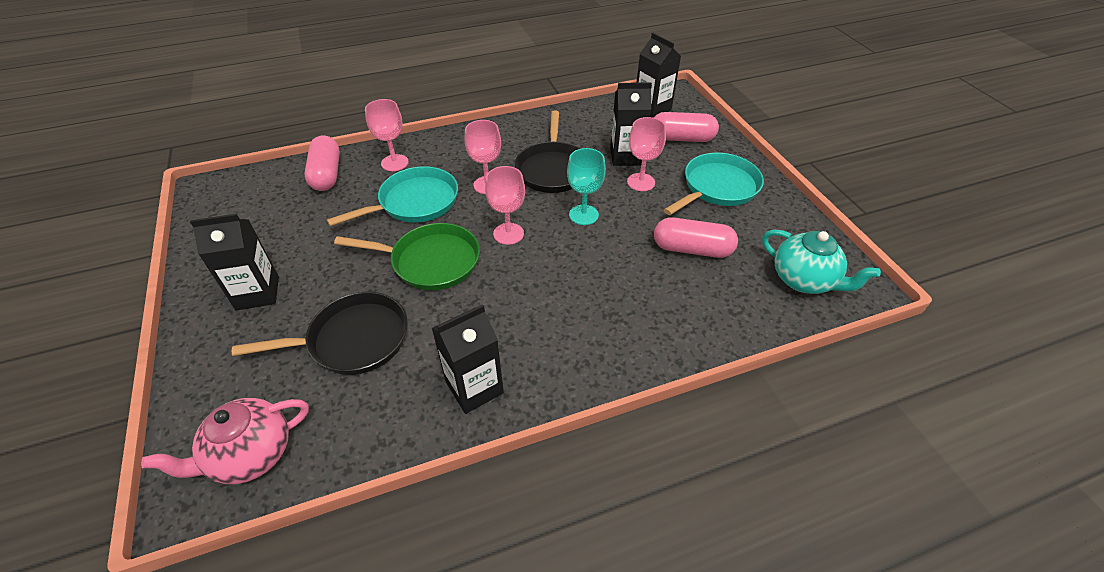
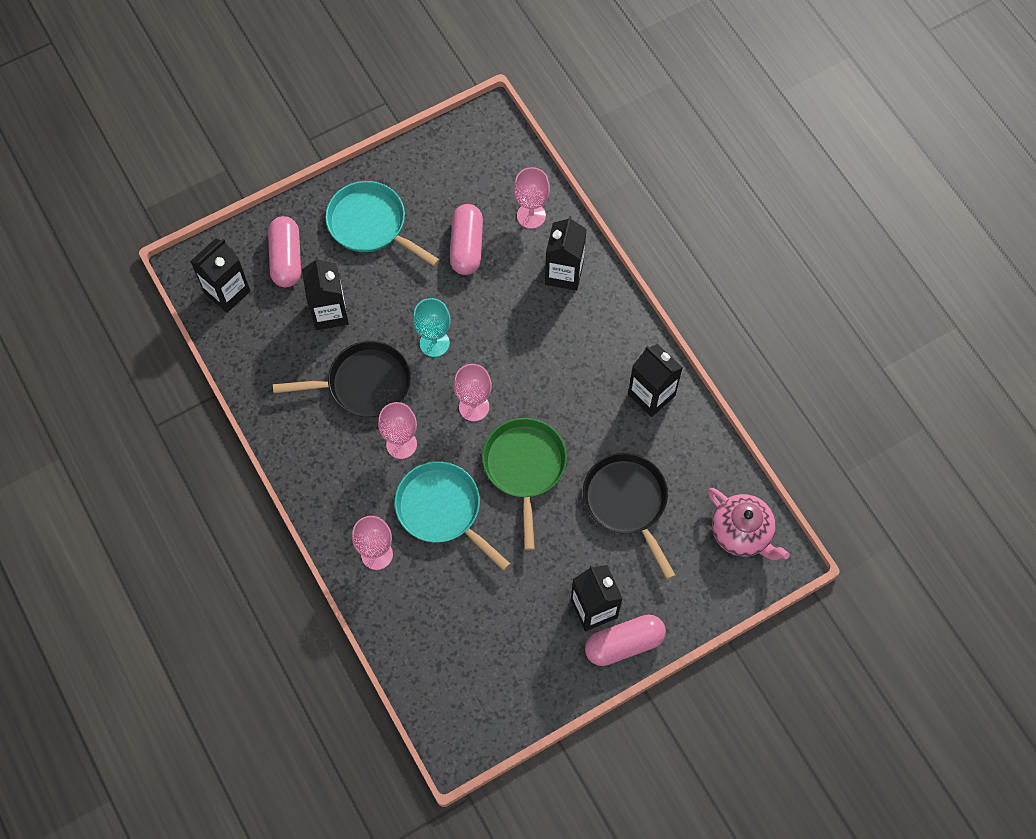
camera: 100 degrees left, 20 degrees up
(326, 174) = (409, 622): pink capsule -> pink capsule (624, 644)
(641, 182) = (373, 295): pink goblet -> pink goblet (531, 215)
(654, 326) = (564, 273): none -> black carton
(804, 280) = (489, 161): turquoise teapot -> none

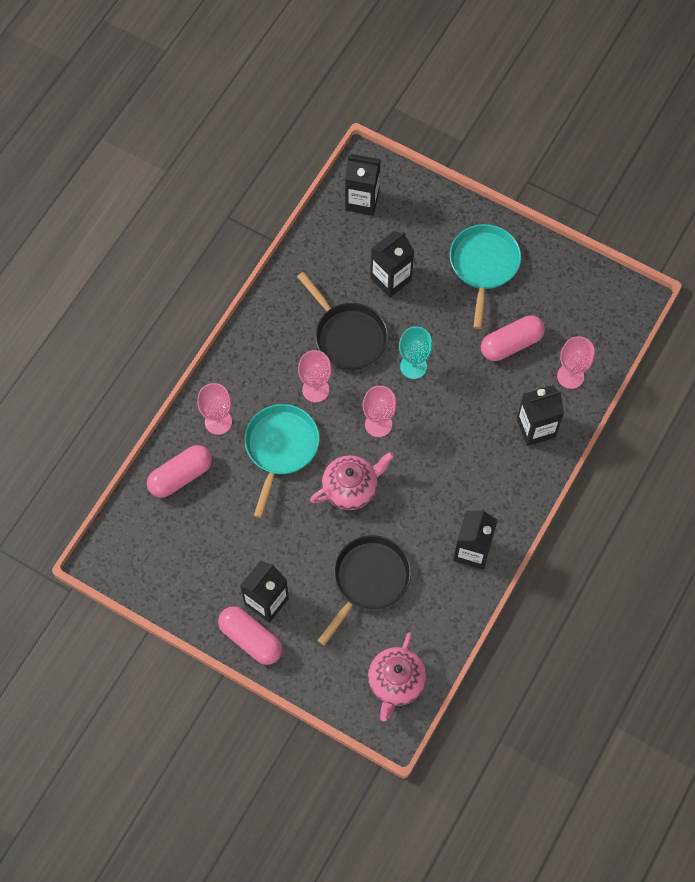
camera: 60 degrees right, 0 degrees up
(286, 259) = (415, 224): pink capsule -> pink capsule (180, 476)
(524, 467) = (351, 488): green pan -> pink teapot

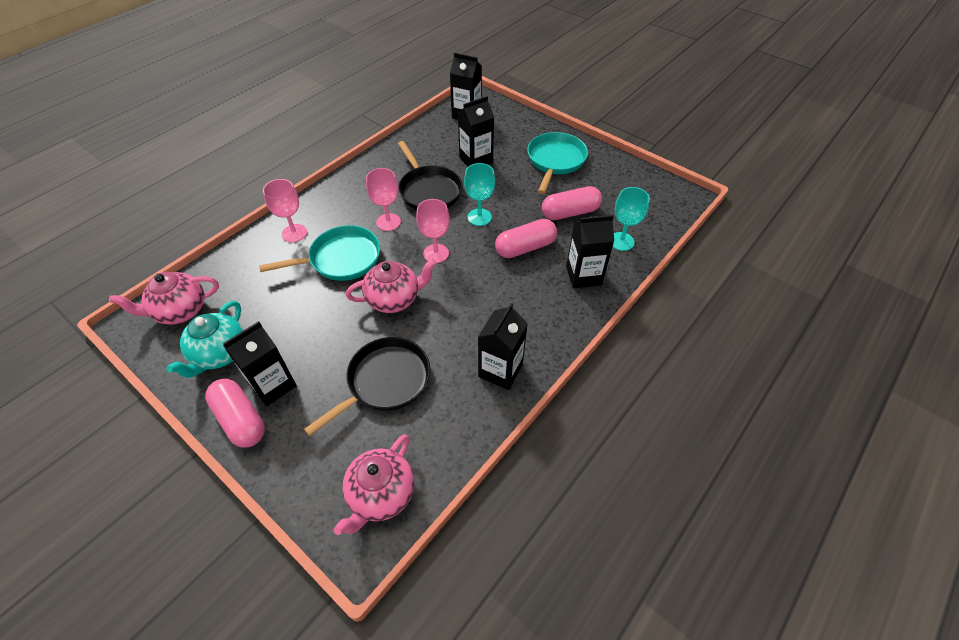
camera: 10 degrees right, 15 degrees down
(141, 538) = (180, 311): none -> pink teapot
(180, 476) = (242, 268): pink capsule -> pink capsule (525, 247)
(202, 578) = (220, 354): none -> turquoise teapot
(280, 448) = (341, 259): turquoise pan -> turquoise pan turned 45 degrees clockwise
(570, 376) = (621, 241): pink goblet -> turquoise goblet

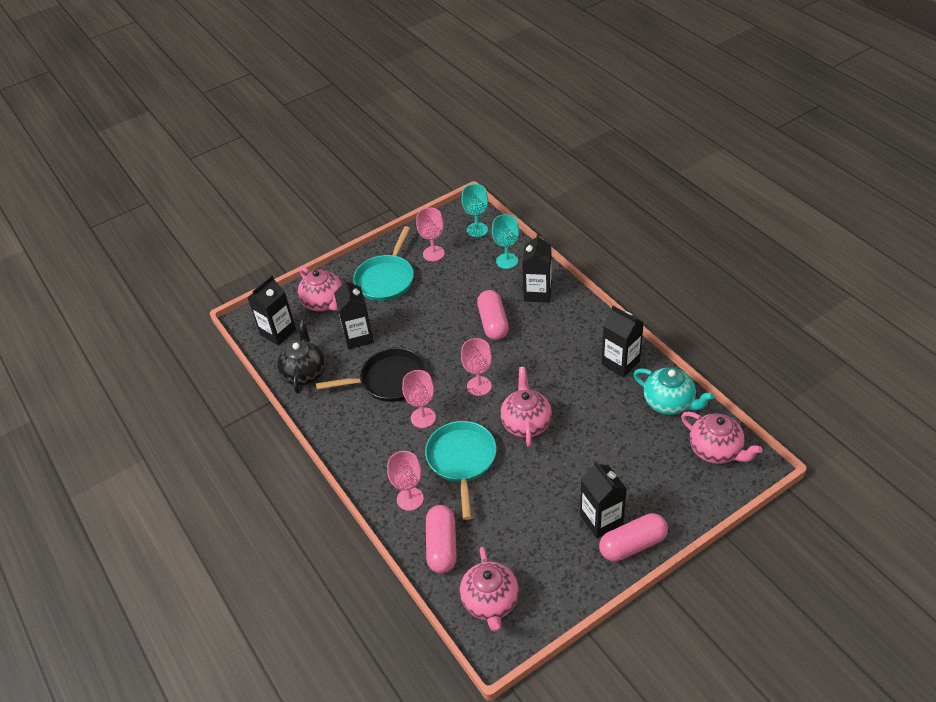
camera: 70 degrees left, 5 degrees down
(220, 354) = (556, 563): turquoise teapot -> turquoise teapot (669, 403)
(385, 382) = (615, 438): black pan -> none
(425, 140) = (305, 373): none -> black teapot
(479, 217) = (442, 347): turquoise goblet -> turquoise goblet (477, 230)
(510, 131) = (324, 303): none -> pink teapot
(555, 161) = (386, 279): turquoise pan -> turquoise pan turned 105 degrees counterclockwise
(570, 212) = (460, 284): pink capsule -> pink capsule (442, 546)
(605, 184) = (433, 253): none -> pink goblet

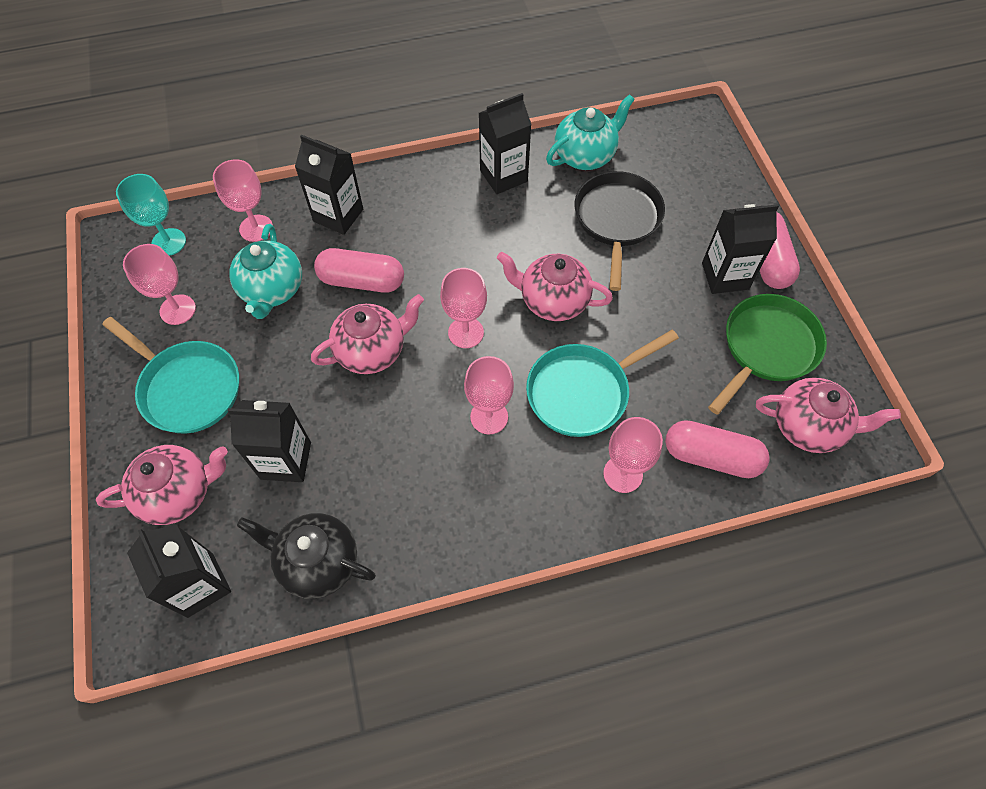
camera: 75 degrees left, 15 degrees up
(389, 380) = (397, 441): black pan -> black pan (617, 220)
(462, 460) = (582, 391): turquoise pan -> turquoise pan turned 45 degrees counterclockwise
(466, 286) = (272, 290): none -> turquoise teapot
(507, 261) = (256, 228): turquoise goblet -> pink goblet
(547, 561) = (767, 348): none -> green pan
(716, 450) = (667, 143): pink teapot -> pink teapot (372, 351)

